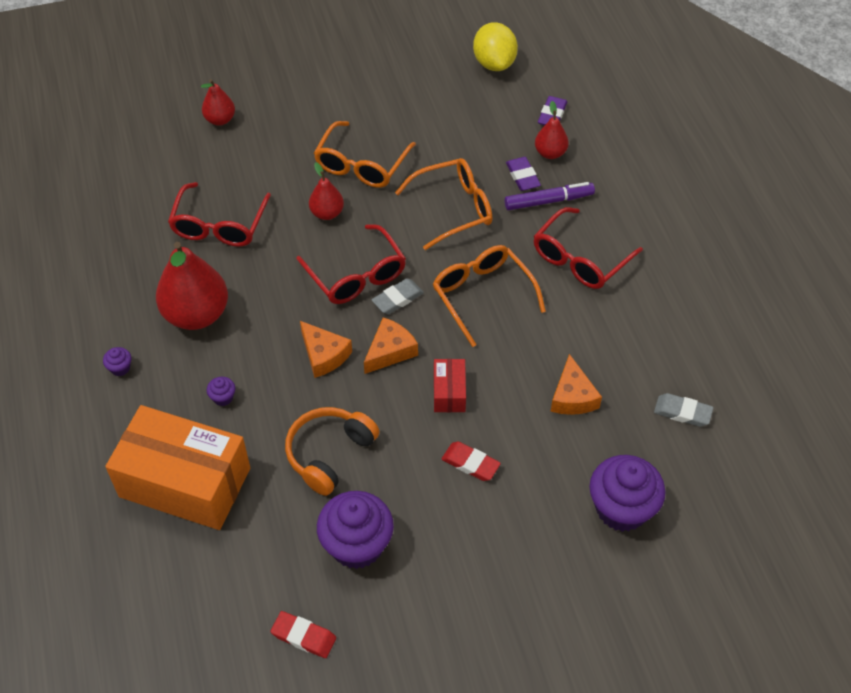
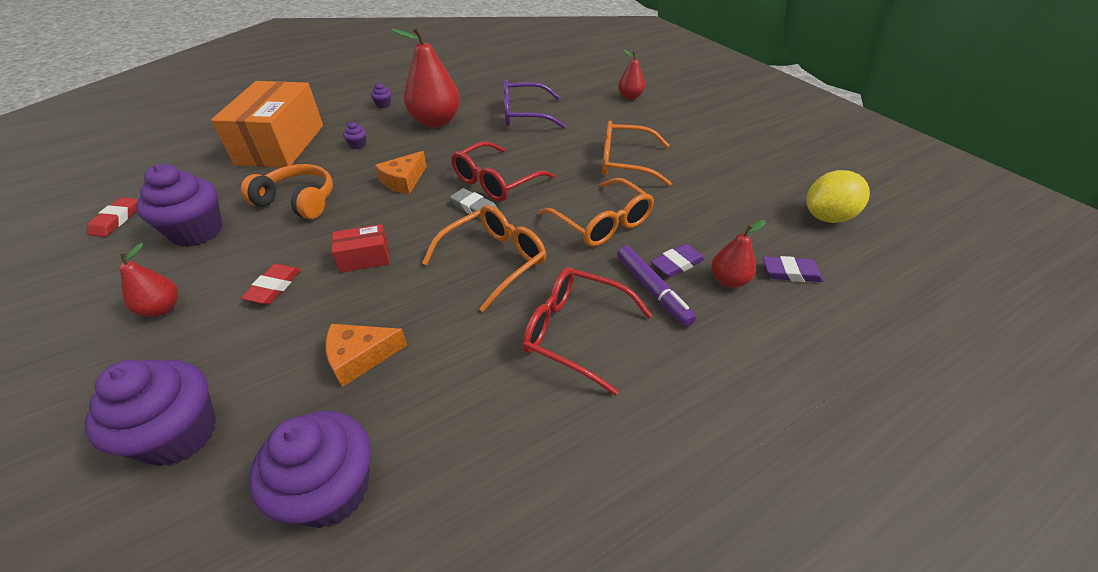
camera: 75 degrees right, 10 degrees down
(219, 225) = (524, 115): red glasses -> purple glasses
(327, 213) = (560, 156): red pear -> red pear (162, 309)
(390, 351) = (412, 214): orange cheese -> none
(682, 412) = (331, 490): grey eraser -> purple cupcake

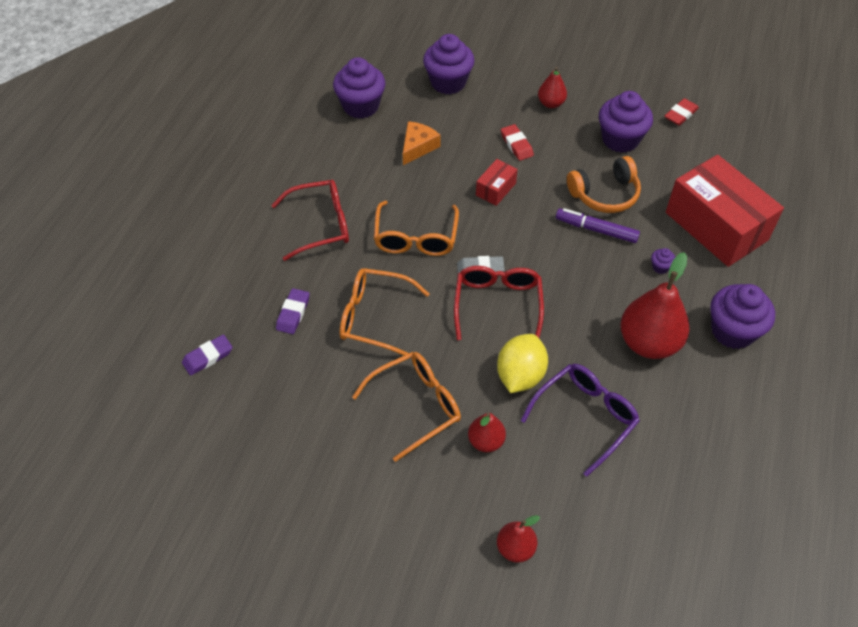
camera: 140 degrees right, 10 degrees up
(116, 220) = (680, 114): red eraser -> red eraser turned 75 degrees clockwise
(281, 144) = (716, 226): orange box -> red box
(383, 105) = (732, 331): purple cupcake -> purple cupcake, size x2.43
(404, 181) = (566, 258): orange cheese -> none
(652, 290) = (295, 281): purple marker -> purple marker (596, 230)
(728, 280) = (249, 321): red pear -> red pear (486, 441)
(827, 217) = (196, 448): yellow lemon -> yellow lemon (520, 375)

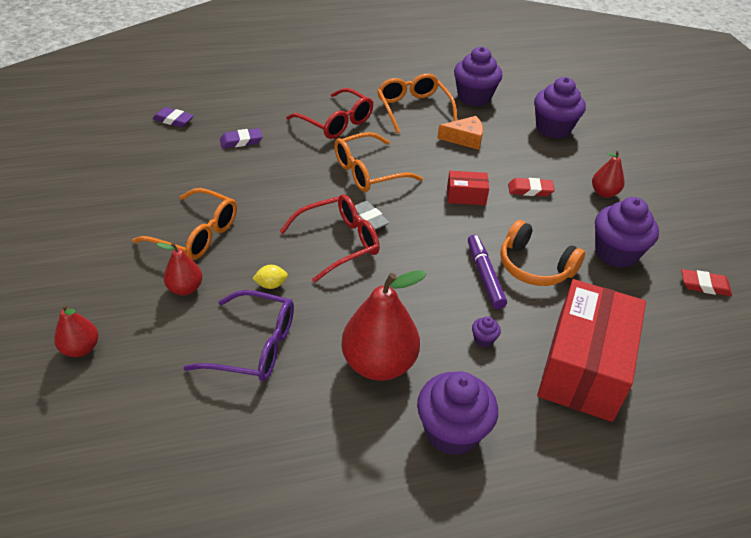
camera: 55 degrees right, 10 degrees down
(374, 317) = (269, 180): orange glasses -> orange glasses (413, 108)
(516, 145) = (530, 190): red eraser -> red eraser turned 60 degrees clockwise
(520, 375) = (271, 285): yellow lemon -> yellow lemon, size x0.48

